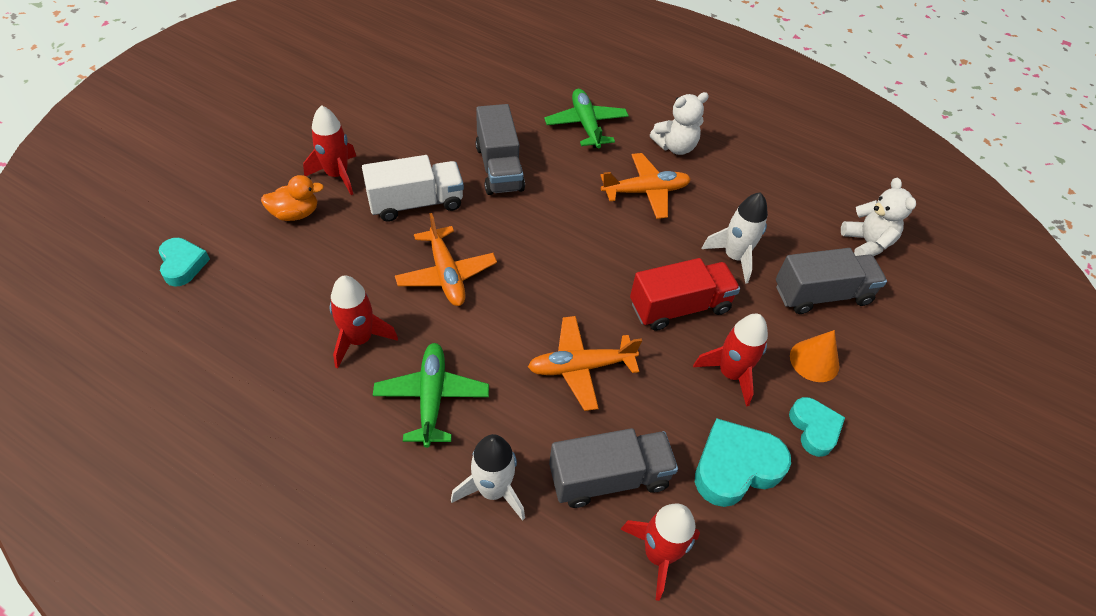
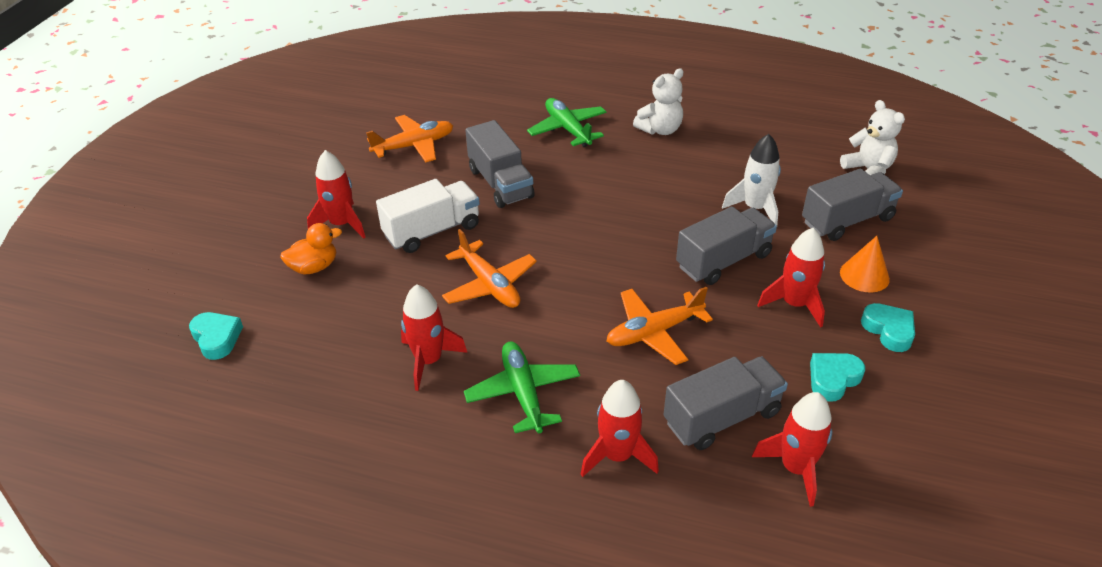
camera: 10 degrees left, 10 degrees down
(493, 490) = (617, 456): white rocket -> red rocket
(645, 192) = (649, 173): orange plane -> orange plane (414, 146)
(679, 307) = (723, 261): red truck -> grey truck
(735, 467) = (833, 379): turquoise heart -> turquoise heart, size x0.64

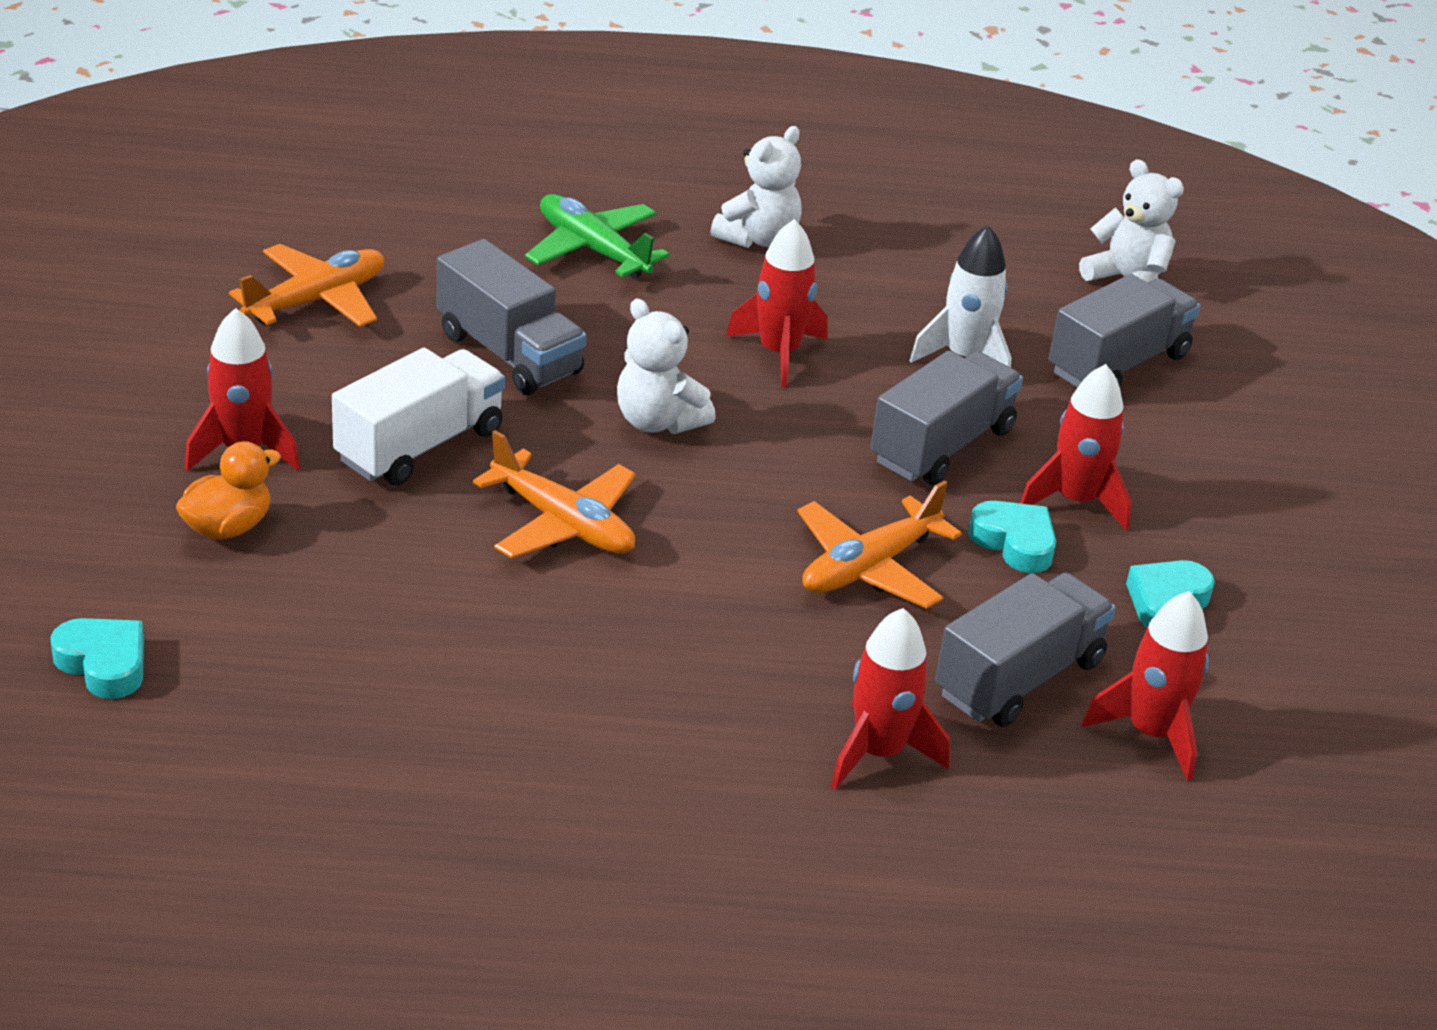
camera: 20 degrees left, 5 degrees down
(429, 360) = (510, 654): red rocket -> red rocket (778, 353)
(523, 393) = (691, 682): green plane -> none
(565, 230) = (658, 421): none -> white teddy bear
(864, 275) = (1169, 446): orange cone -> none
(889, 330) = (1229, 523): turquoise heart -> turquoise heart (1014, 542)

